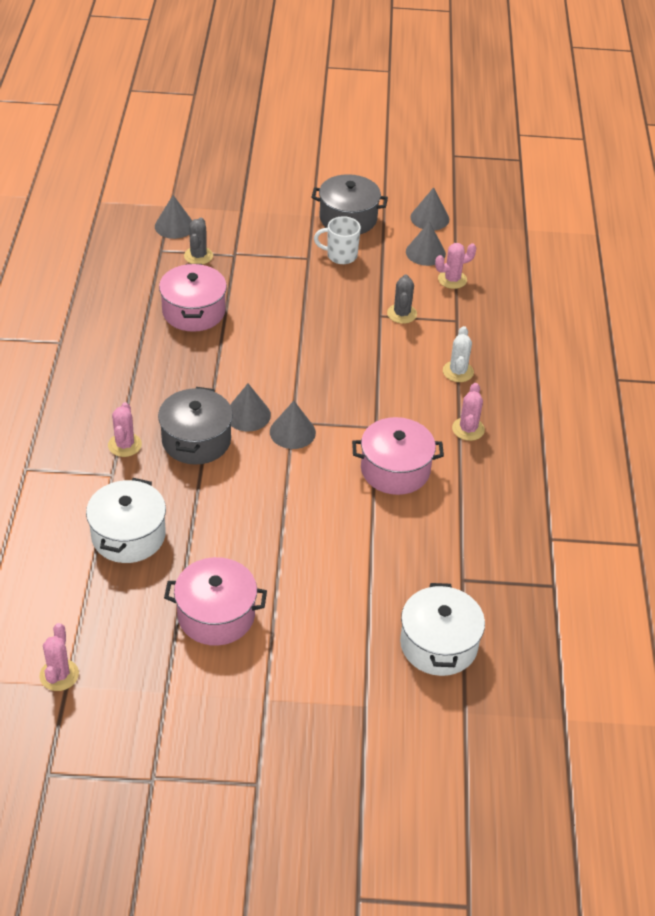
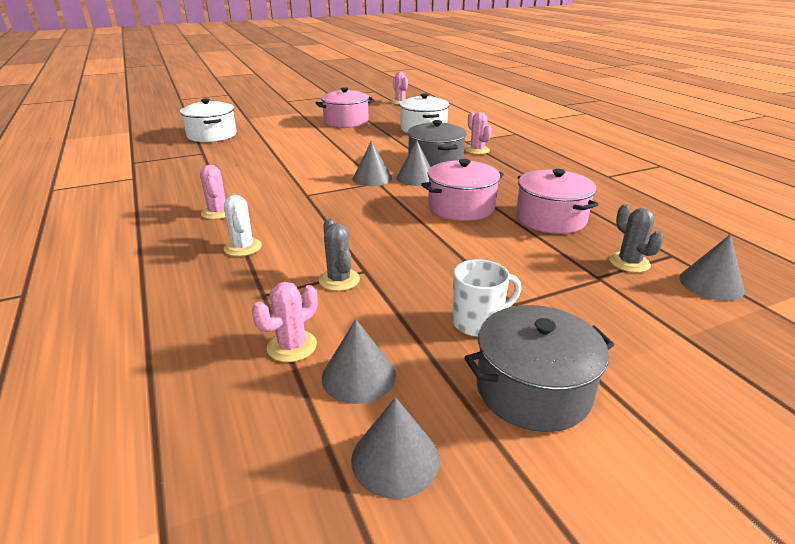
camera: 155 degrees right, 15 degrees down
(395, 470) = (275, 180): pink pot -> pink pot (461, 207)

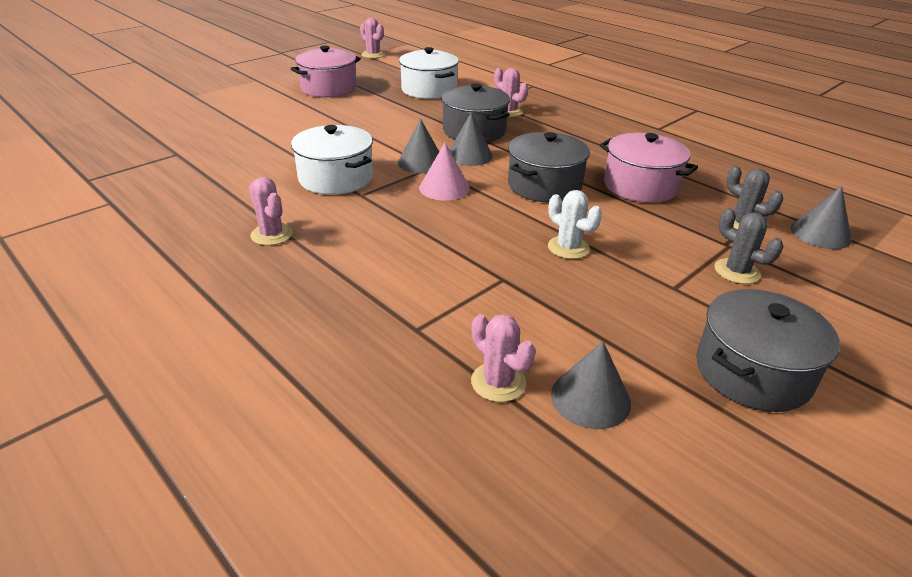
camera: 20 degrees left, 5 degrees up
(212, 135) = (166, 126): white pot -> white pot (336, 178)
(243, 247) = (343, 275): white cactus -> white cactus (568, 248)
(292, 346) = (498, 382): pink cactus -> pink cactus turned 60 degrees counterclockwise
(339, 280) = (485, 295): grey cactus -> grey cactus (736, 271)
(374, 198) = (444, 188): none -> pink cone
(395, 459) = (688, 472): grey cone -> none
(461, 207) = (544, 185): pink pot -> grey pot
(478, 322) = (657, 315): white mug -> none

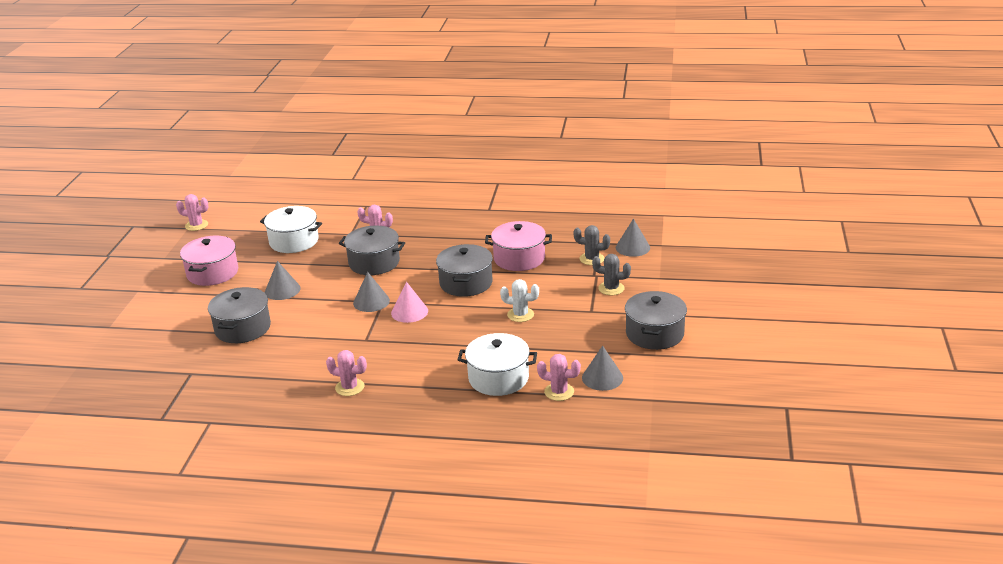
camera: 35 degrees left, 5 degrees down
(278, 137) = (243, 328): none -> grey pot
(336, 178) = (332, 337): white pot -> white pot (498, 378)
(469, 155) = (395, 283): grey cone -> grey cone (282, 290)

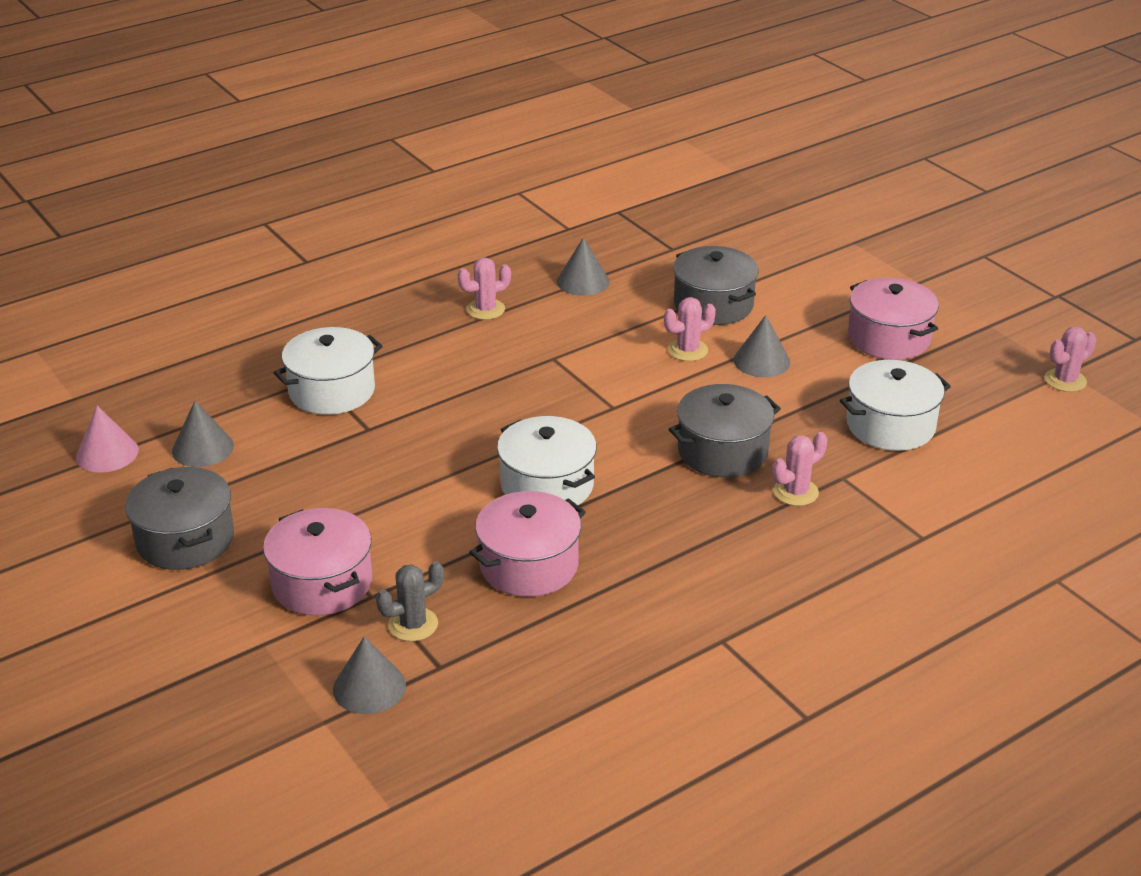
camera: 135 degrees right, 5 degrees up
(371, 301) = (627, 400): grey cone -> grey cone (583, 281)
(409, 312) = (557, 411): pink cone -> pink cone (107, 453)
(466, 283) = (547, 485): grey pot -> white pot
(520, 315) = (406, 477): white cactus -> none
(559, 392) = (240, 409): pink cactus -> pink cactus (688, 350)
(611, 288) = (322, 583): grey cactus -> pink pot

